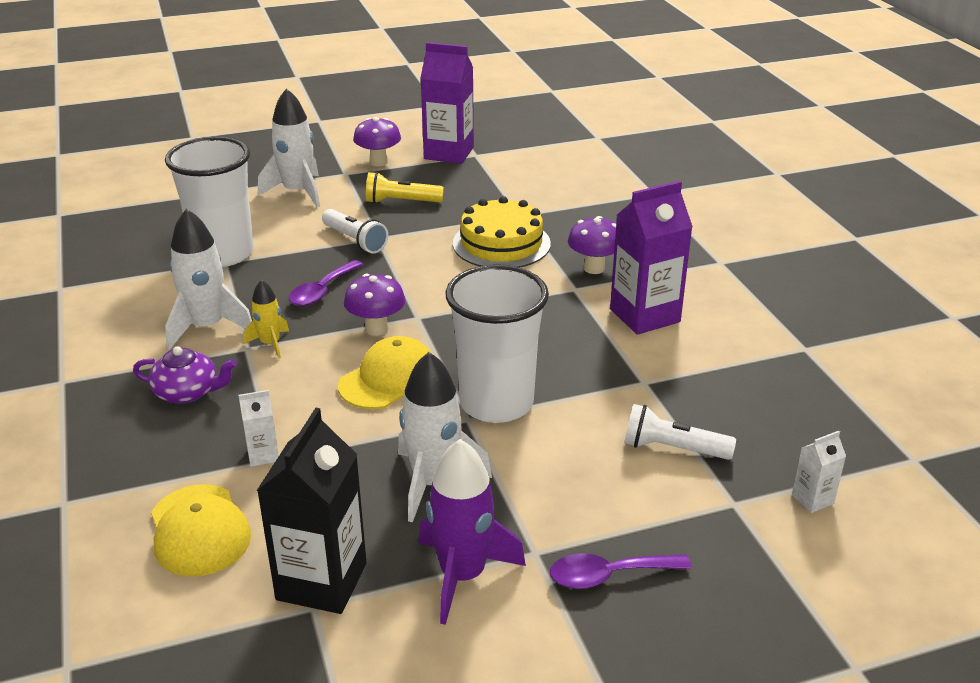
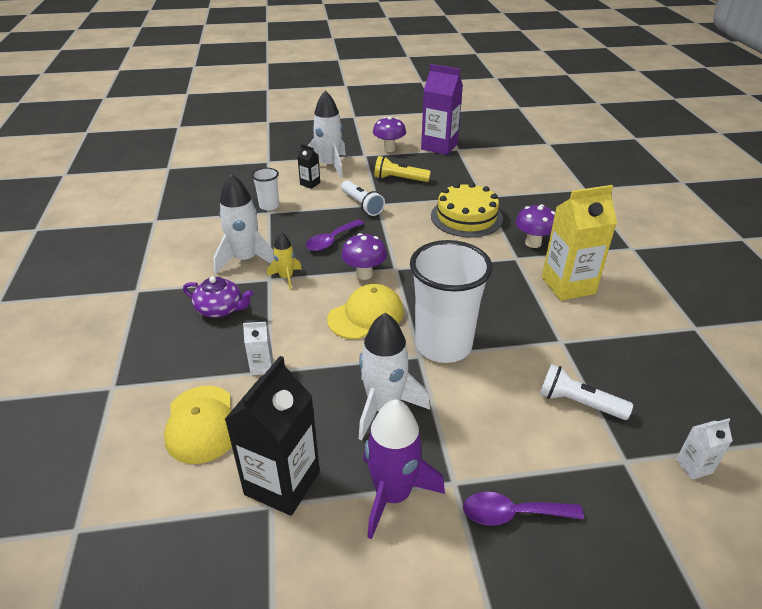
camera: 10 degrees right, 5 degrees up
(223, 254) = (269, 206): white cup -> white cup, size x0.47
(275, 219) = (310, 184): none -> black carton
(644, 315) = (568, 285): purple carton -> yellow carton

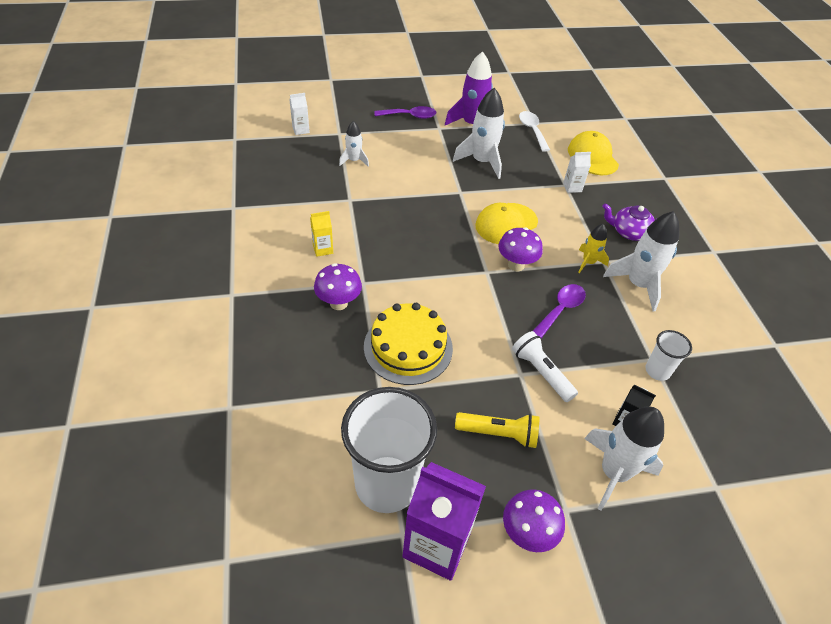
camera: 175 degrees right, 10 degrees up
(282, 483) = (532, 130): black carton -> white spoon
(443, 345) = (442, 199): white cup -> white cup (386, 484)
(568, 285) = (323, 249): yellow carton -> yellow carton, size x0.46
(578, 403) = (354, 160): white flashlight -> white rocket

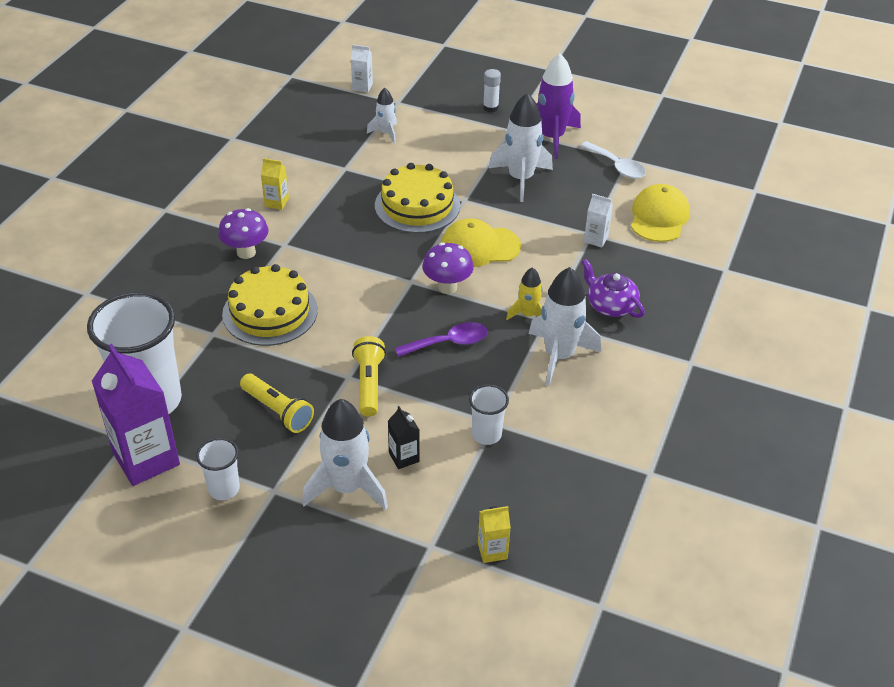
camera: 35 degrees right, 5 degrees down
(410, 116) = (490, 108): purple spoon -> white glue stick
(432, 209) = (417, 205): none -> yellow cake
(527, 533) = (224, 489): purple mushroom -> white cup
(532, 130) = (617, 166): white spoon -> white spoon turned 120 degrees clockwise
(541, 372) = (369, 384): white flashlight -> yellow flashlight
(756, 465) = (492, 551): none -> yellow carton

